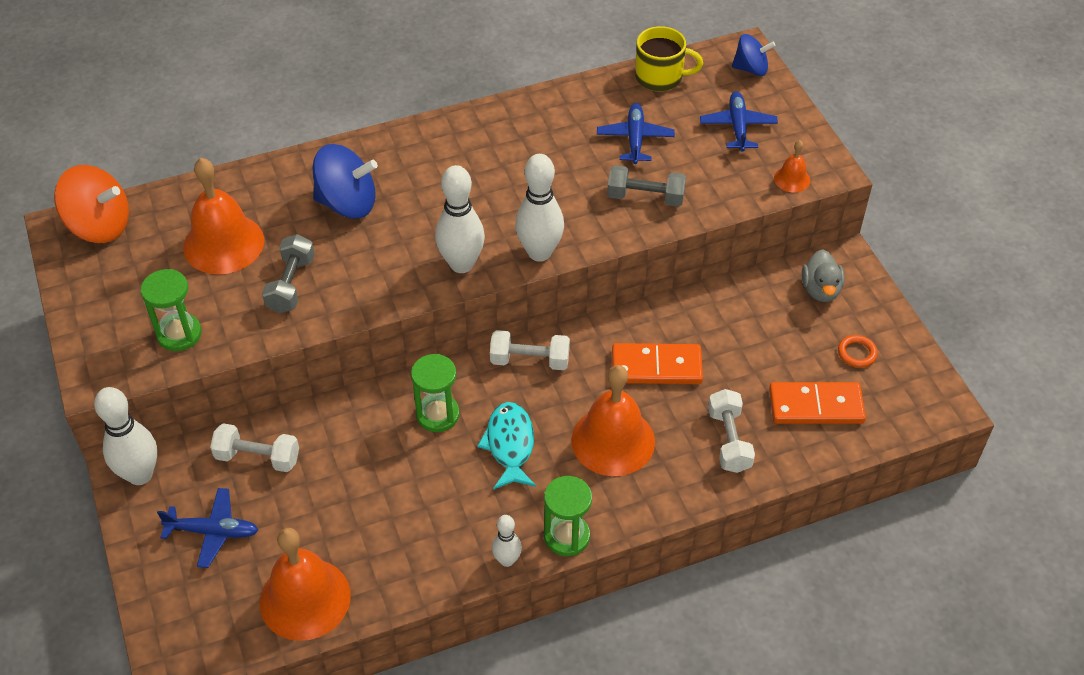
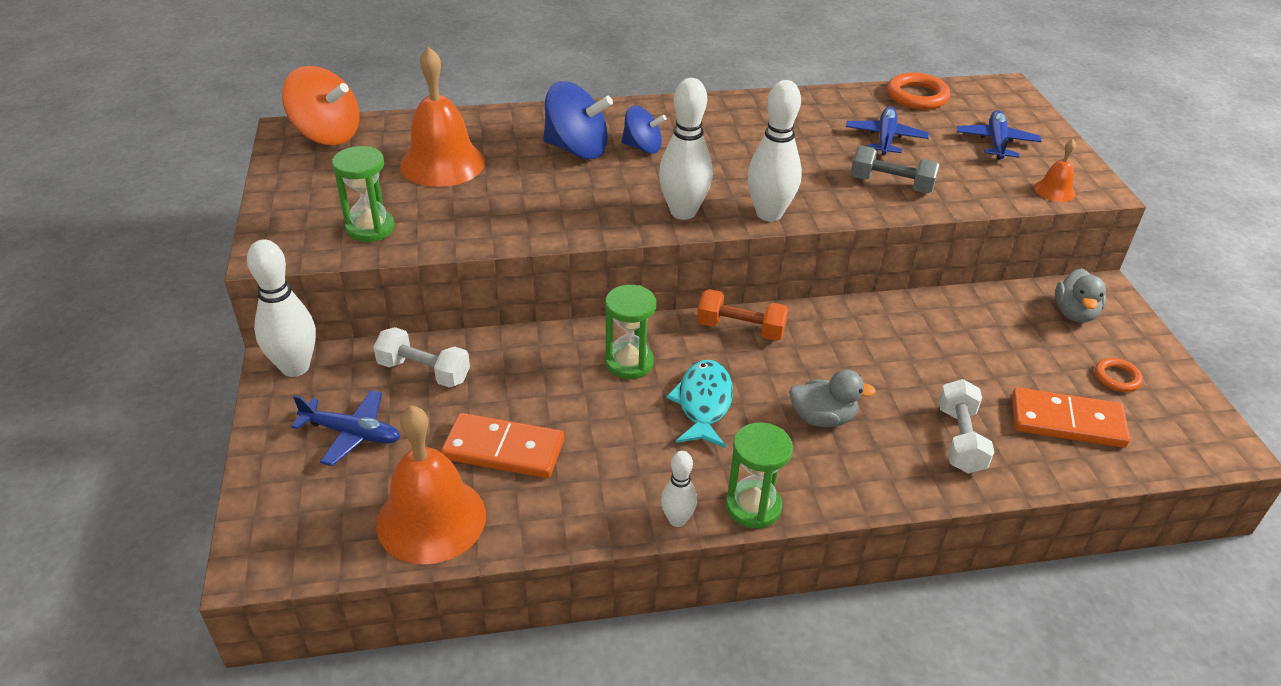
camera: 10 degrees right, 10 degrees down
(291, 284) = (499, 204): grey dumbbell -> none
(530, 360) = (740, 329): white dumbbell -> orange dumbbell
(613, 440) = (822, 418): orange bell -> grey duck
(656, 367) = (881, 356): orange domino -> orange domino (503, 450)
(660, 77) = (917, 96): yellow mug -> orange ring
(751, 69) = (1012, 101): blue spinning top -> blue spinning top (642, 147)

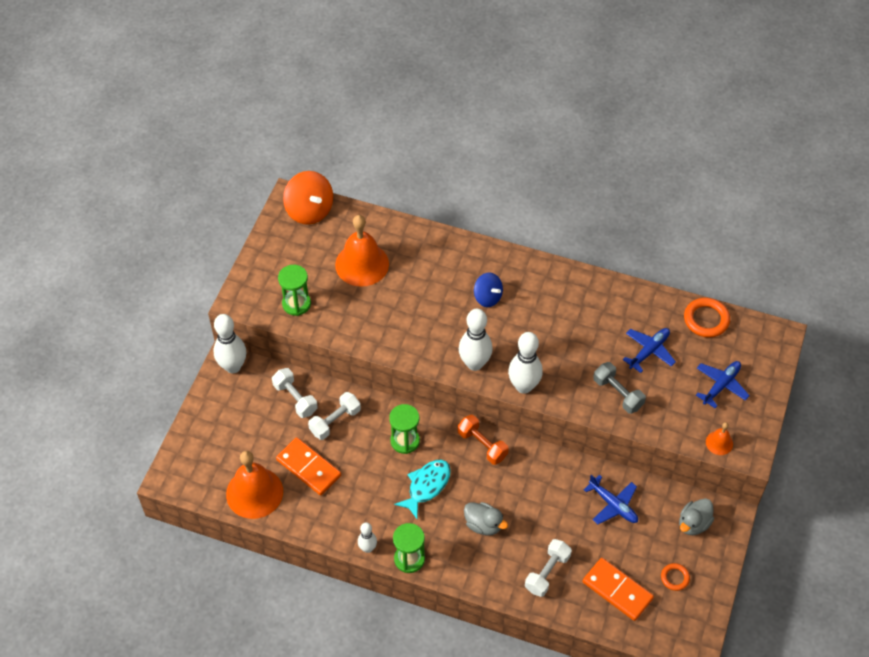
camera: 30 degrees right, 15 degrees up
(352, 434) = (241, 424): blue plane -> blue plane (613, 505)
(506, 377) = (335, 421): none -> white dumbbell
(577, 149) = (447, 283): blue spinning top -> none

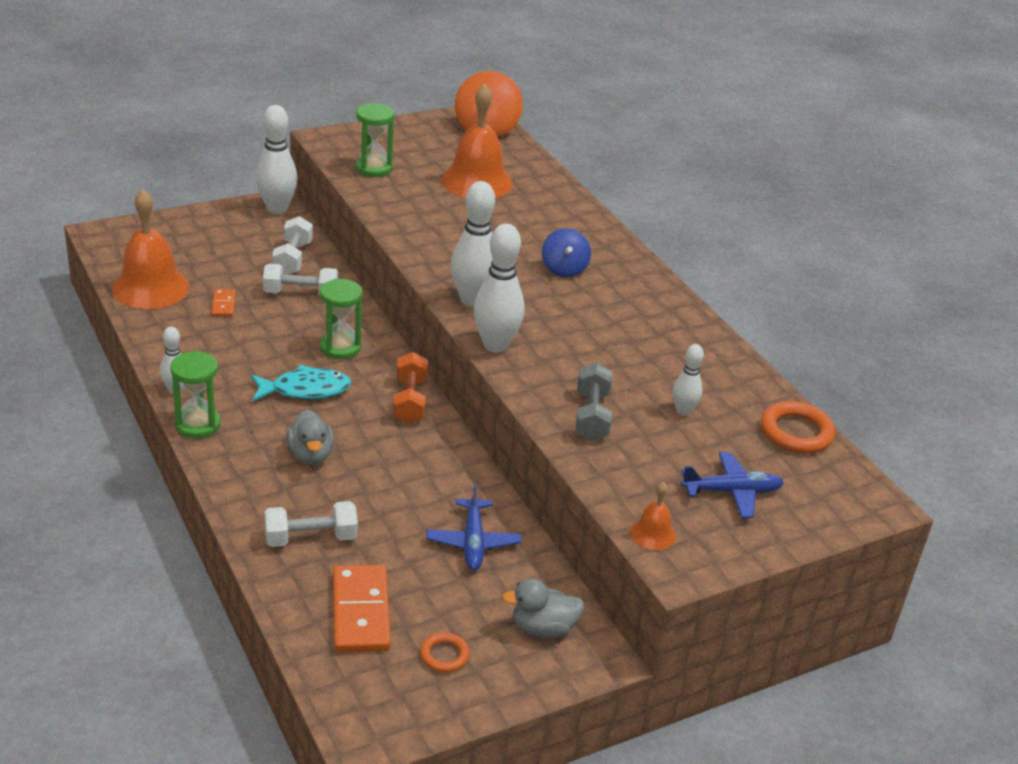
camera: 40 degrees right, 20 degrees down
(308, 468) = (223, 305): orange domino -> orange domino, size x0.50
(649, 351) = (683, 411): blue plane -> white bowling pin

